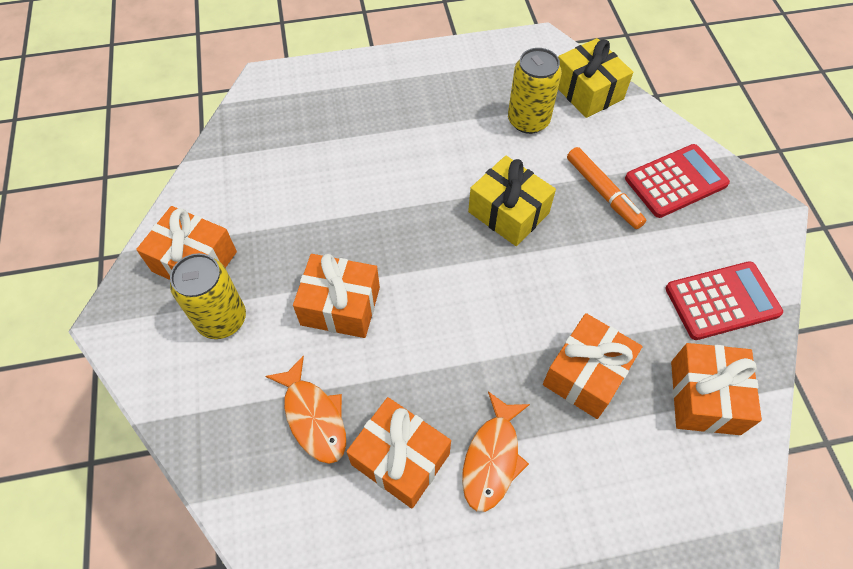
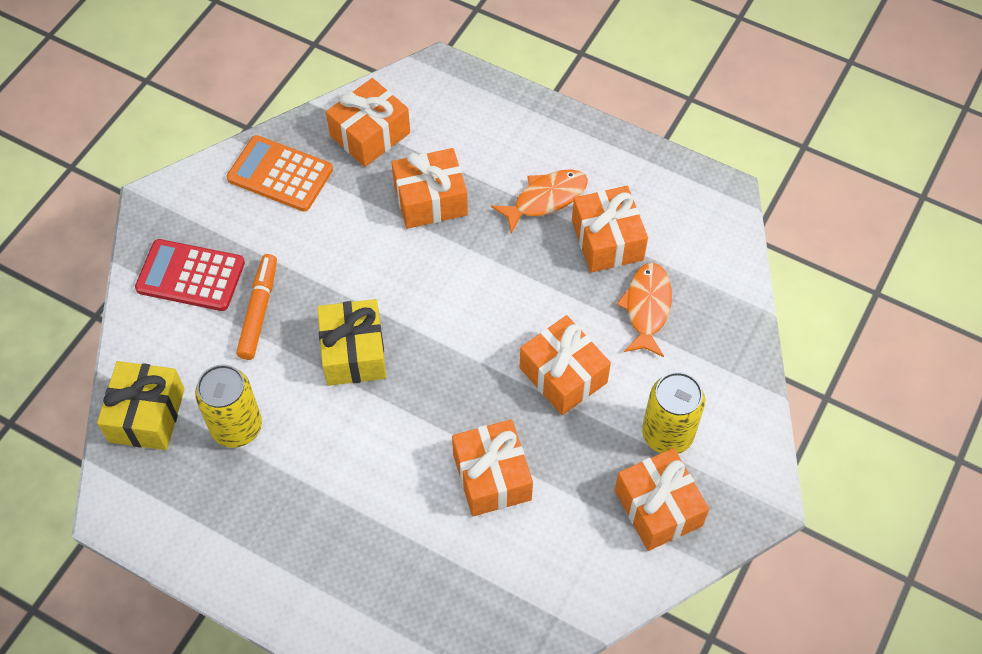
camera: 140 degrees left, 0 degrees up
(333, 202) = (491, 477): none -> orange gift
(722, 301) = (280, 174): red calculator -> orange calculator

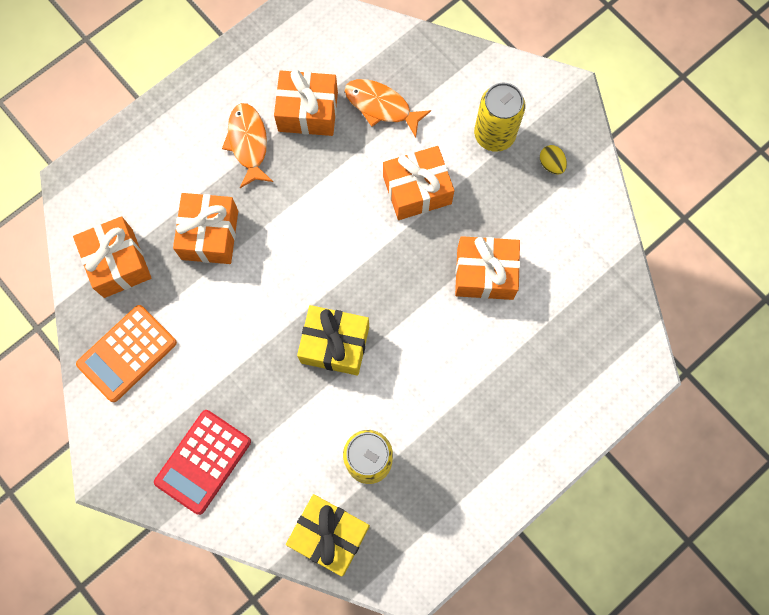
camera: 70 degrees left, 15 degrees up
(259, 311) = (263, 411): orange marker -> none
(658, 508) = (551, 164): orange gift -> yellow egg

